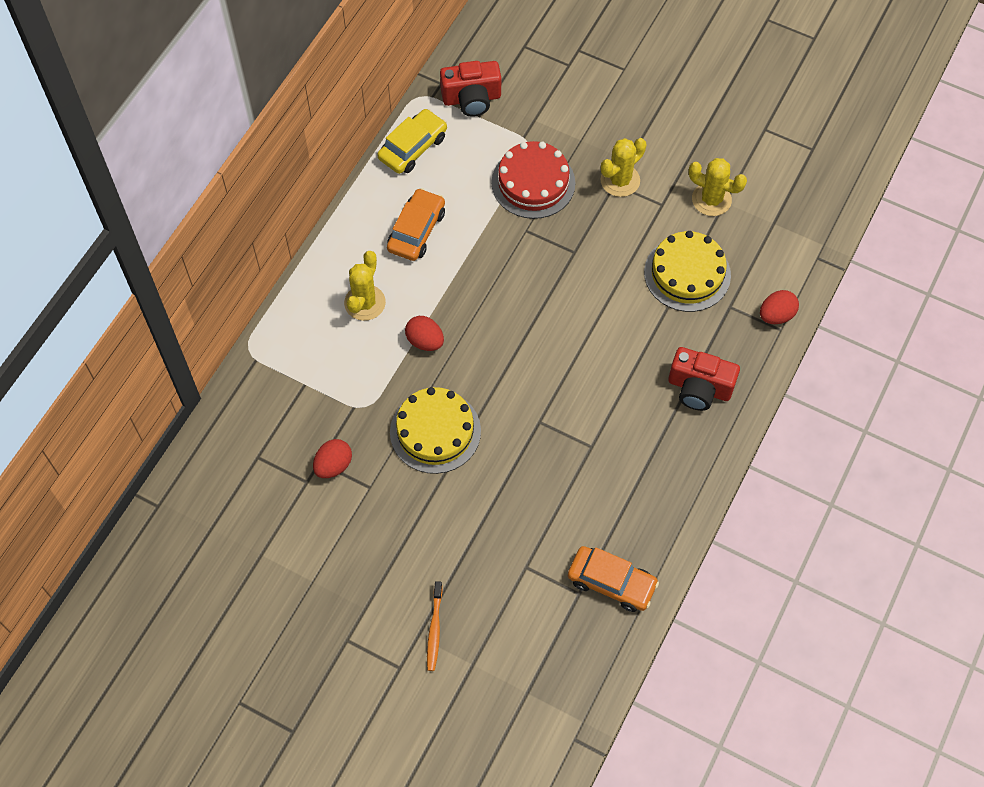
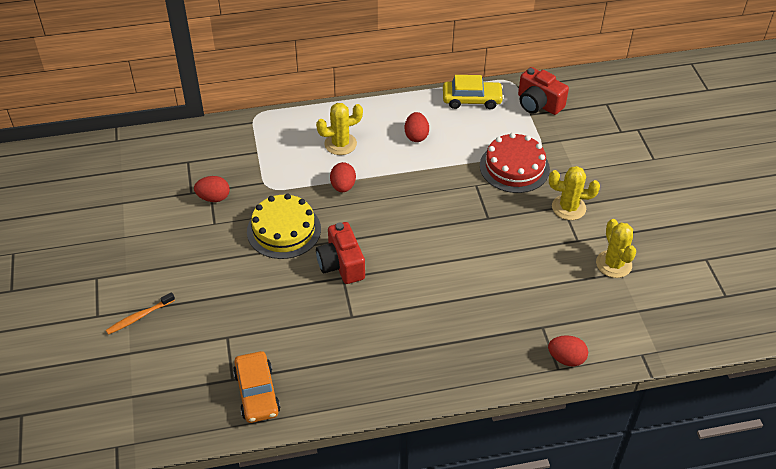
camera: 50 degrees right, 15 degrees down
(416, 231) = (416, 136): orange car -> red egg
(687, 273) = (540, 286): yellow cake -> none
(699, 388) = (458, 349): red camera -> red camera (341, 264)

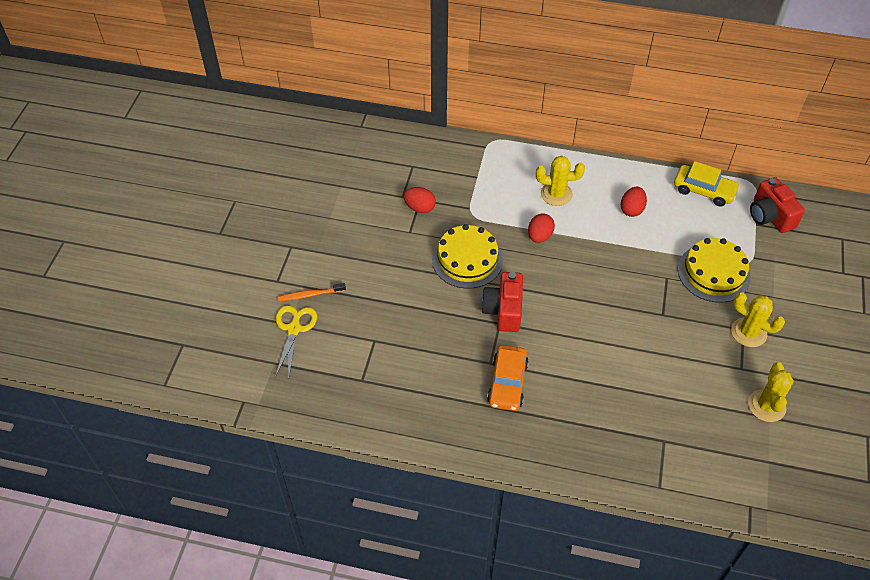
camera: 25 degrees right, 5 degrees up
(137, 356) = (294, 329): none -> yellow scissors
(257, 393) = (377, 401): orange car -> orange car (507, 383)
(514, 167) = (713, 273): red cake -> yellow cake
(566, 359) = (672, 480): red egg -> none

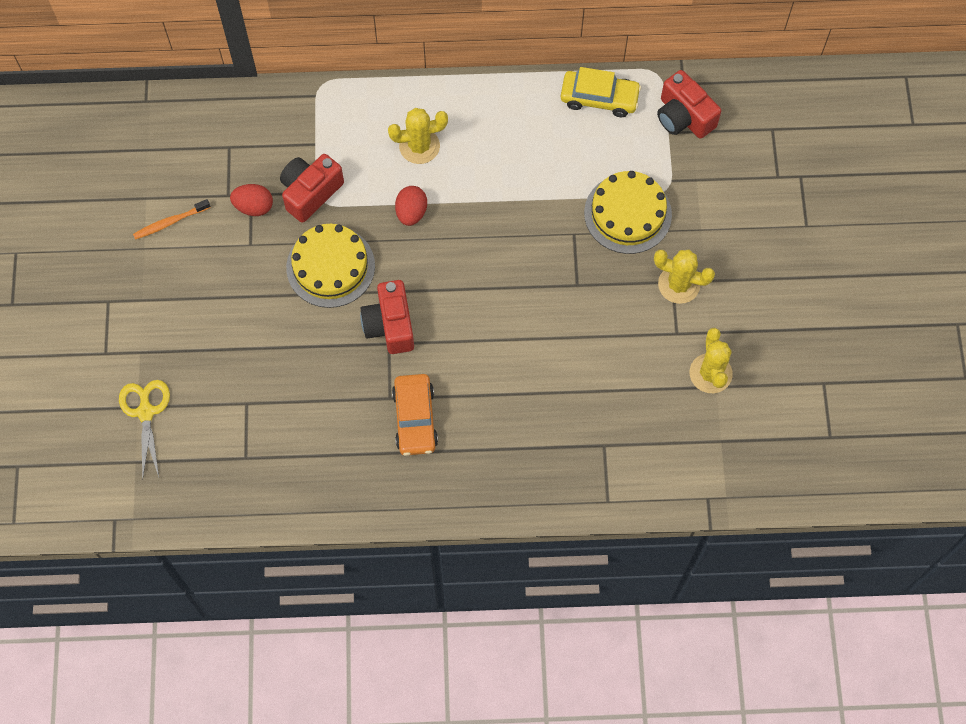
camera: 15 degrees left, 15 degrees up
(310, 295) = (152, 362): orange toothbrush -> orange toothbrush (170, 222)
(465, 207) = (310, 193): none -> red camera
(631, 209) = (516, 147): red egg -> none

